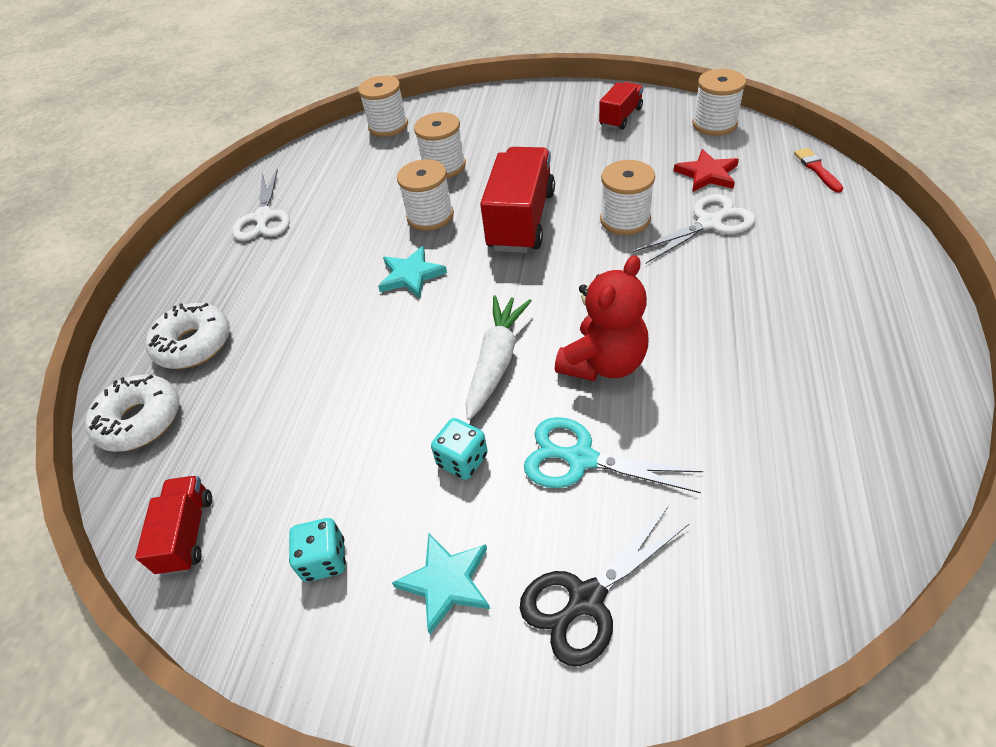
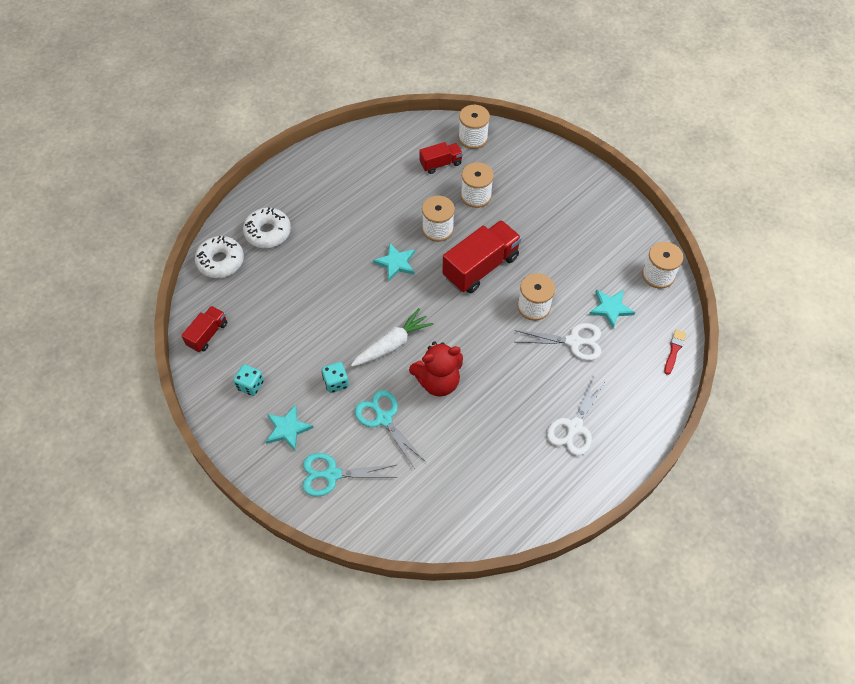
camera: 30 degrees right, 10 degrees up
(263, 218) = (354, 167): white scissors -> white scissors (574, 427)
(586, 600) = (332, 474): black scissors -> turquoise scissors
(620, 117) = (610, 229): red truck -> red truck (440, 164)
(707, 174) = (610, 308): red star -> turquoise star

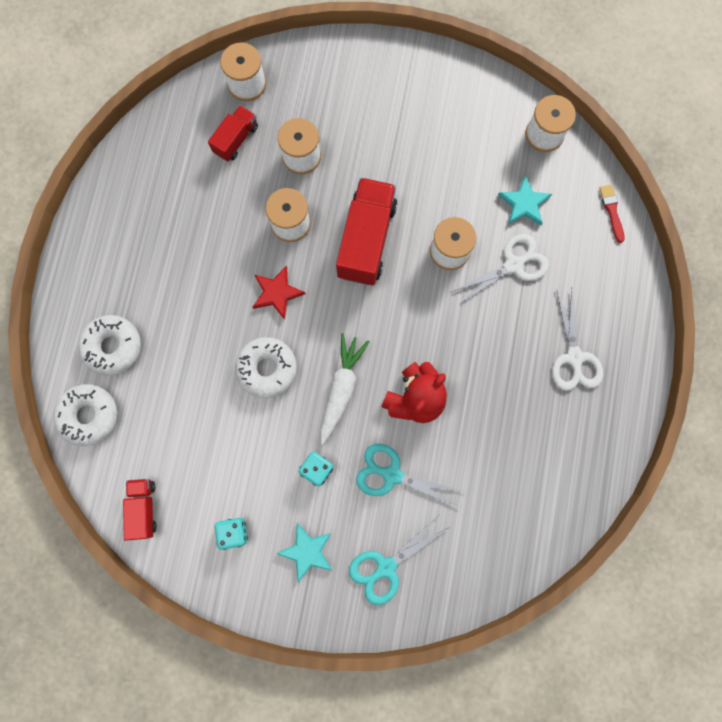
camera: 35 degrees left, 20 degrees up
(353, 303) = (267, 369): none -> white donut
(396, 263) = (277, 293): turquoise star -> red star

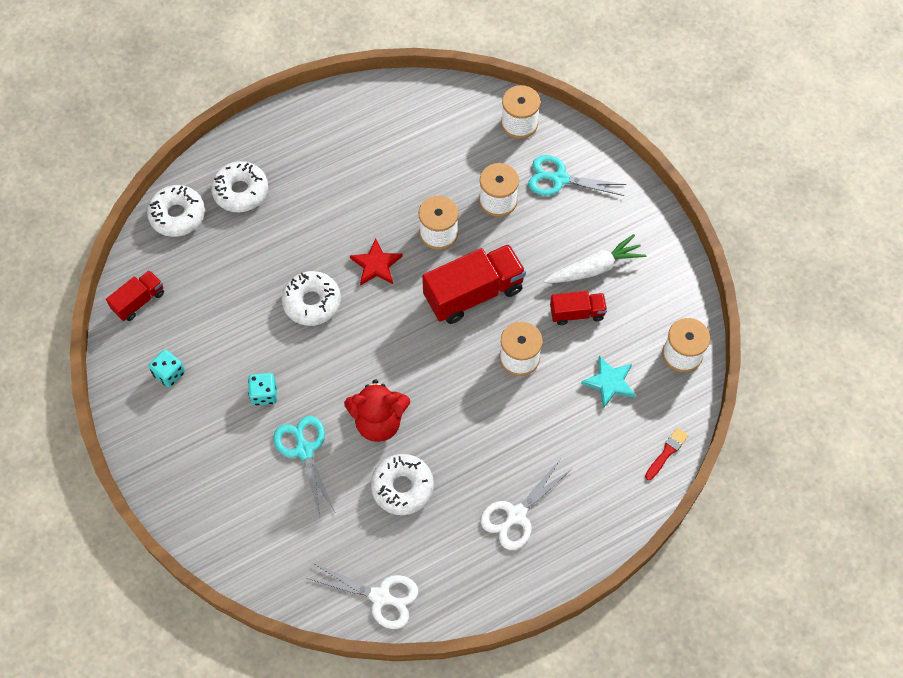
camera: 50 degrees right, 15 degrees down
(236, 139) = (469, 149): red truck -> red truck (577, 313)
(307, 551) = (195, 435): turquoise star -> none
(341, 389) = (341, 364): white carrot -> white carrot (594, 268)
(385, 567) = (228, 500): turquoise scissors -> turquoise scissors (559, 179)
(484, 423) = (402, 487): none -> white donut
(513, 265) = (551, 412): white scissors -> white scissors (381, 597)

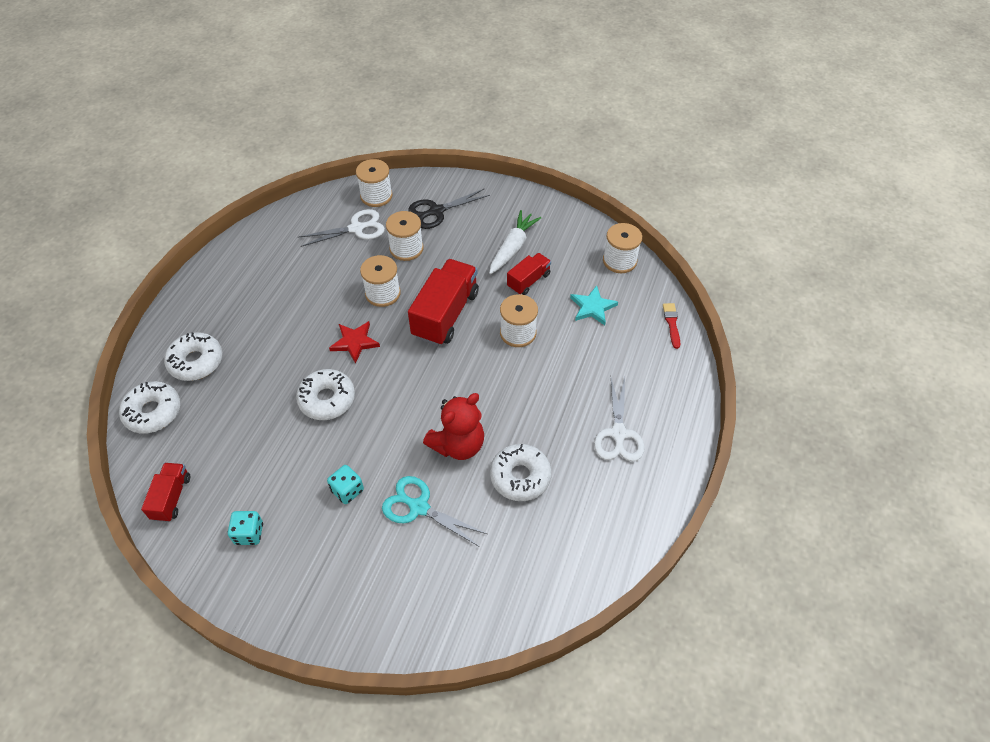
camera: 40 degrees left, 10 degrees down
(381, 597) = (581, 567): white scissors -> white scissors (357, 228)
(559, 179) = (436, 211): turquoise scissors -> black scissors

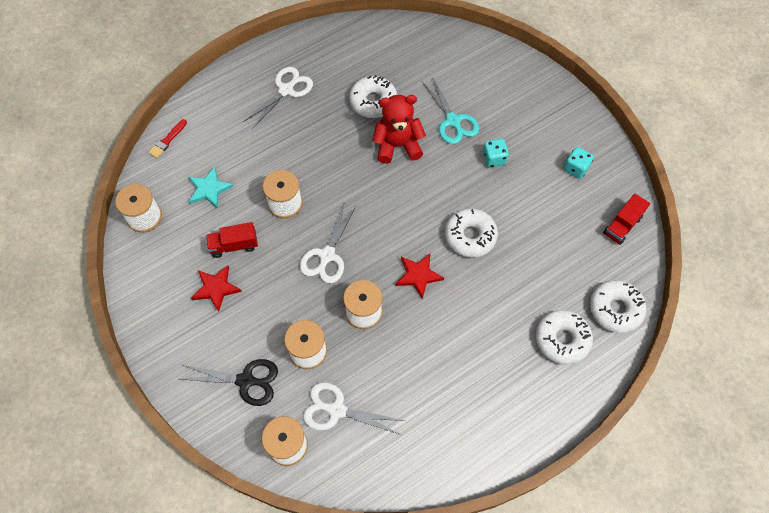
camera: 145 degrees left, 10 degrees up
(445, 314) = (327, 256): red truck -> white scissors
(512, 248) = (216, 288): white carrot -> red star

